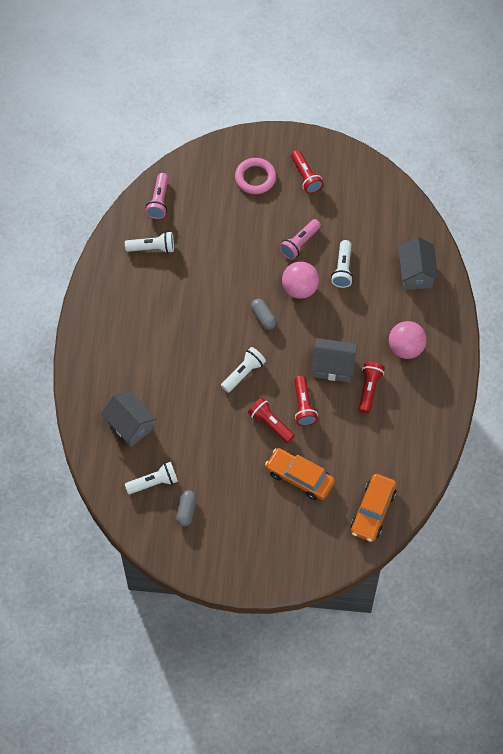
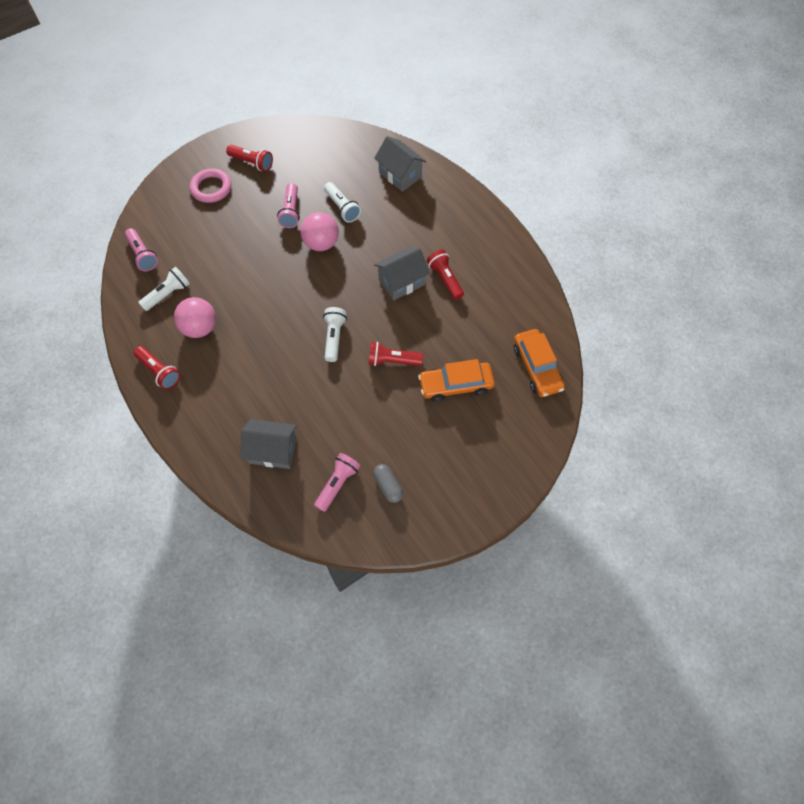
camera: 40 degrees left, 0 degrees up
(153, 482) = (337, 484): white flashlight -> pink flashlight
(263, 317) = (311, 284): grey capsule -> none
(303, 406) = (406, 328): red flashlight -> red flashlight (159, 371)
(406, 348) = (443, 231): pink ball -> pink ball (200, 328)

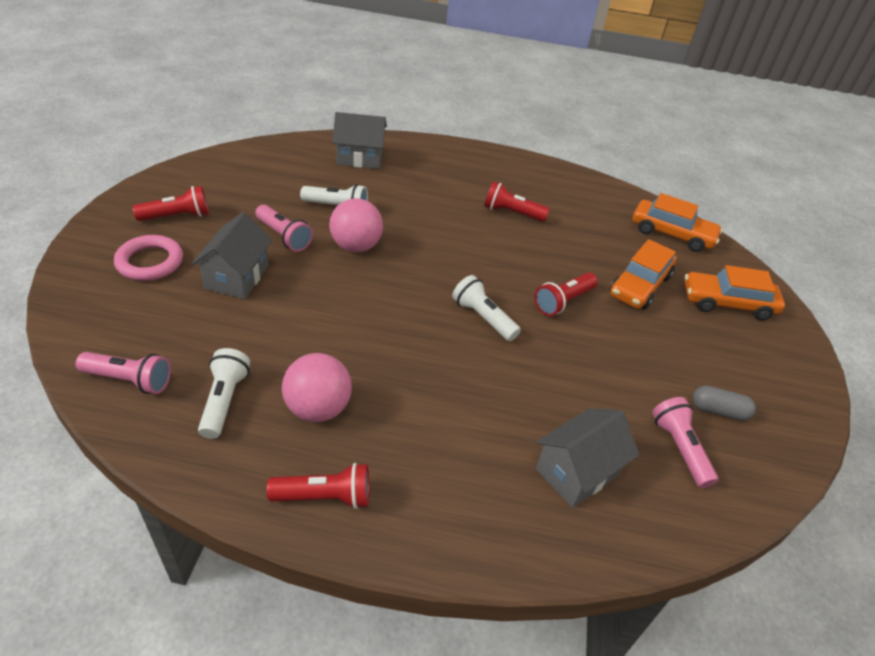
camera: 50 degrees left, 20 degrees down
(402, 282) = (479, 235): grey house -> grey house (237, 277)
(497, 438) = (727, 303): none -> orange car

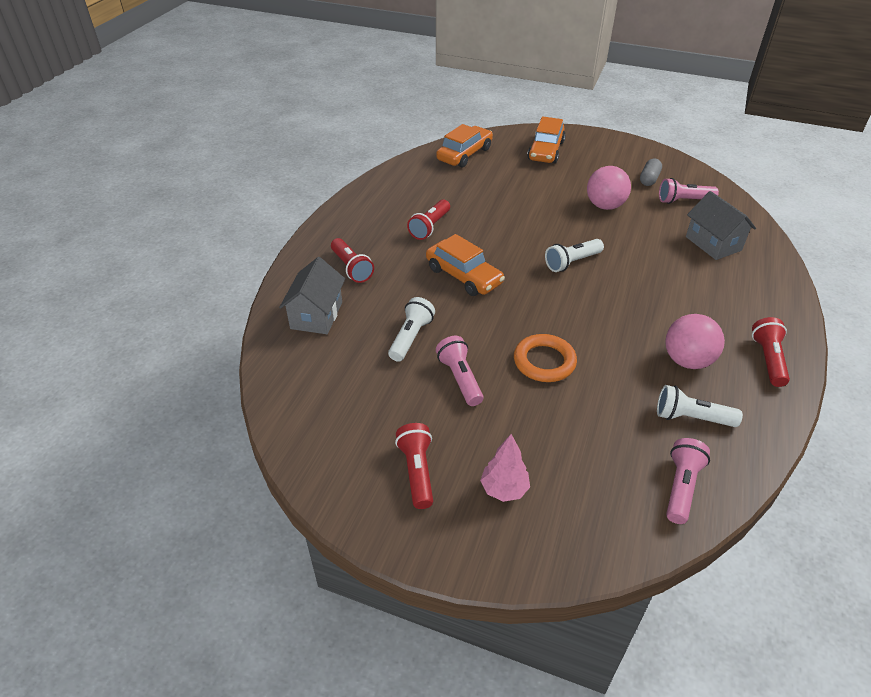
camera: 75 degrees left, 0 degrees up
(150, 262) = (504, 489): pink ring -> pink tree
(237, 277) = (527, 414): grey house -> none
(284, 236) = (460, 378): pink flashlight -> pink flashlight turned 75 degrees counterclockwise
(309, 290) = (544, 361): none -> orange ring
(356, 246) = (478, 327): pink ball -> pink ball (605, 206)
(563, 301) = (549, 220): red flashlight -> red flashlight (351, 268)
(639, 286) = (528, 182): orange car -> orange car (463, 276)

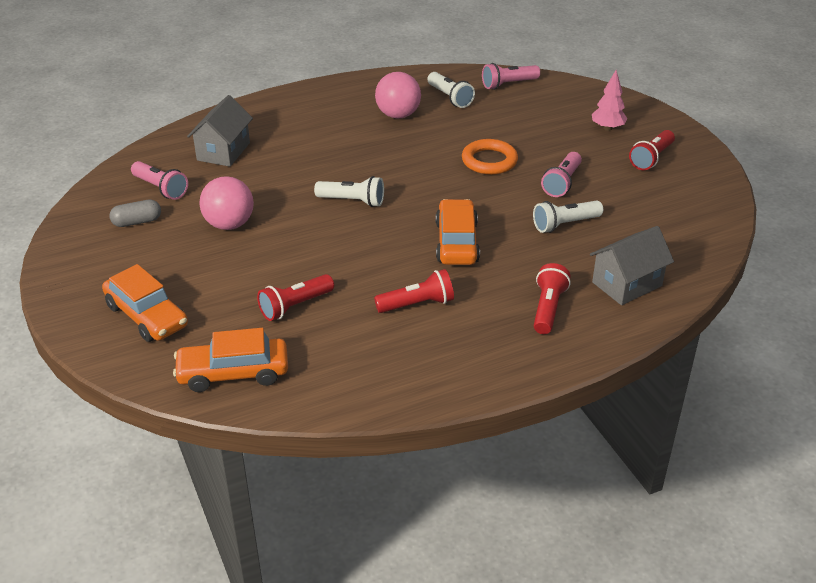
camera: 135 degrees left, 5 degrees down
(545, 151) = (147, 316): orange car -> orange car turned 75 degrees clockwise
(768, 359) = (351, 91): red flashlight -> red flashlight (295, 306)

